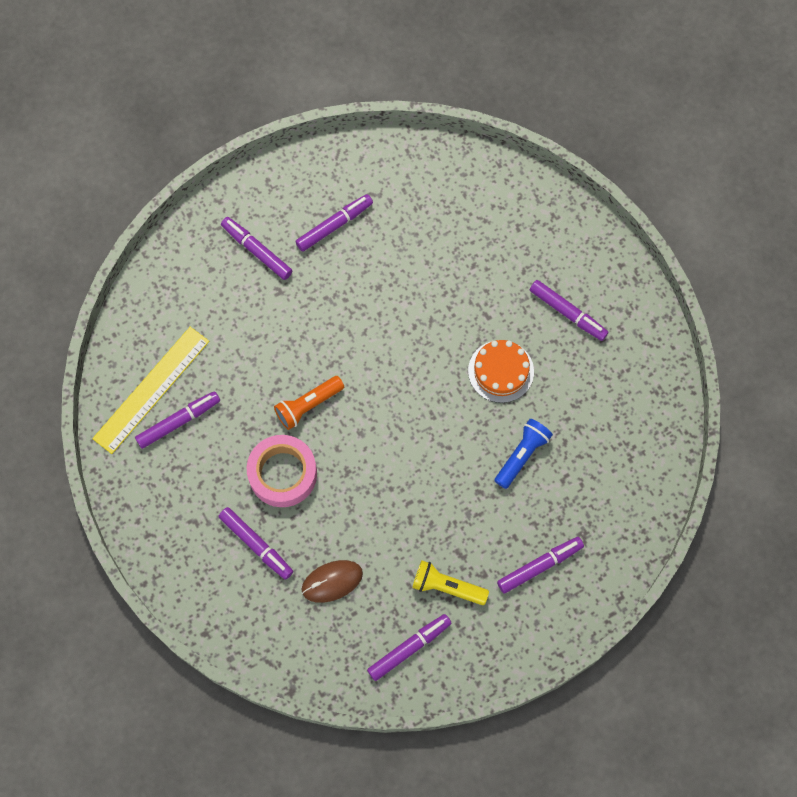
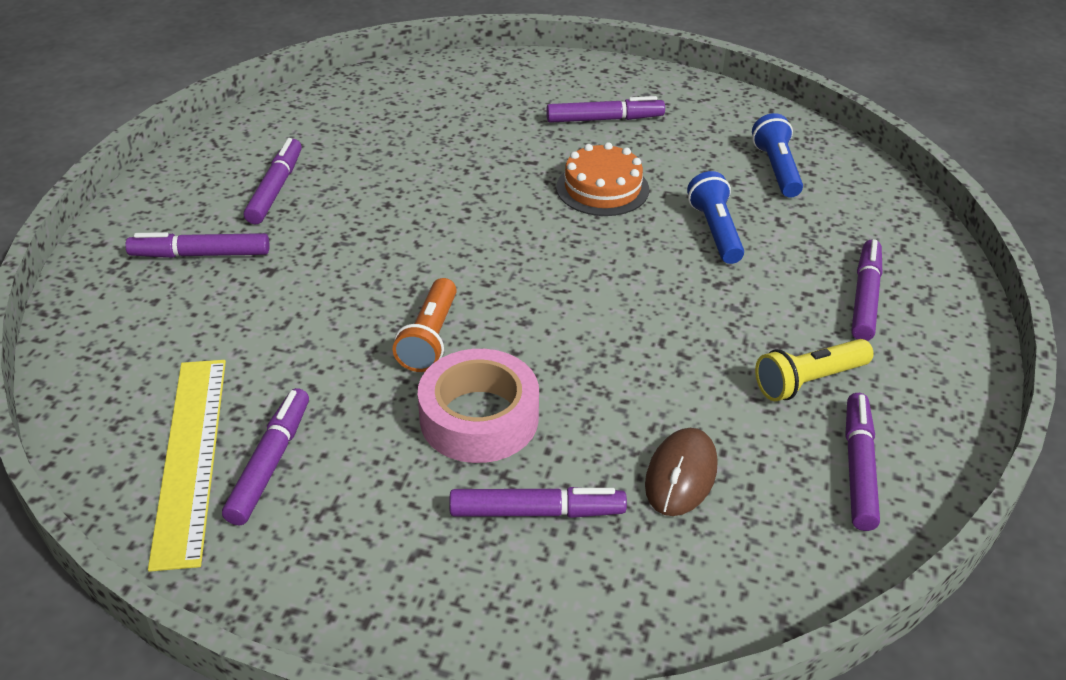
camera: 45 degrees left, 30 degrees down
(614, 439) = (777, 169): none -> blue flashlight

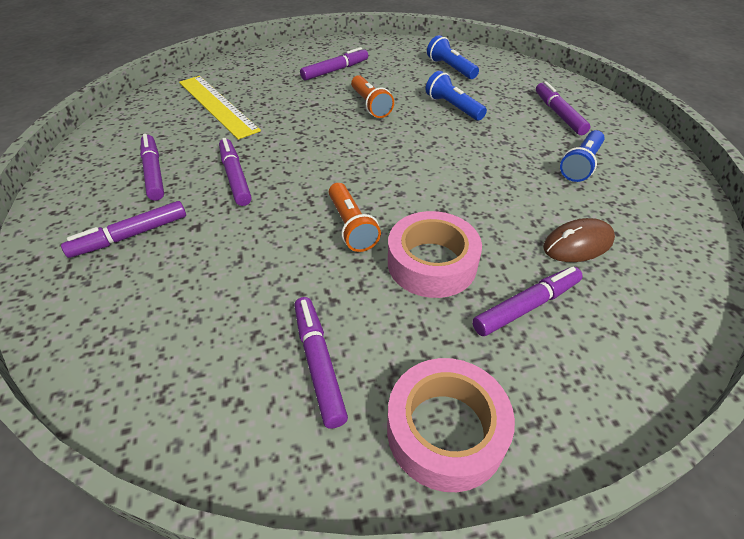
camera: 30 degrees left, 5 degrees up
(190, 457) = (250, 391): yellow ruler -> yellow ruler (217, 105)
(330, 580) = (445, 430): none -> pink tape
(602, 188) = (370, 105): orange cake -> orange flashlight
(681, 475) = (577, 244): brown mouse -> brown mouse turned 75 degrees clockwise
(808, 381) = (580, 165): yellow flashlight -> blue flashlight
(858, 468) = (652, 199): purple marker -> purple marker (235, 177)

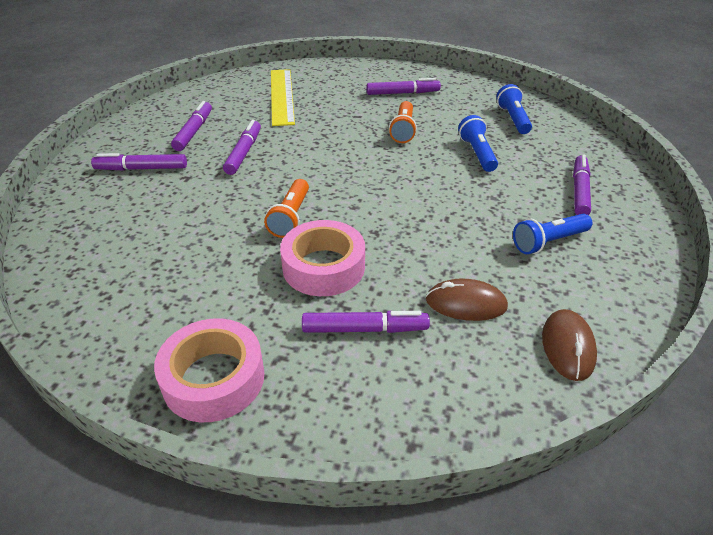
camera: 30 degrees right, 5 degrees down
(318, 363) = (176, 297): purple marker -> none
(679, 246) = (567, 346): none -> brown mouse

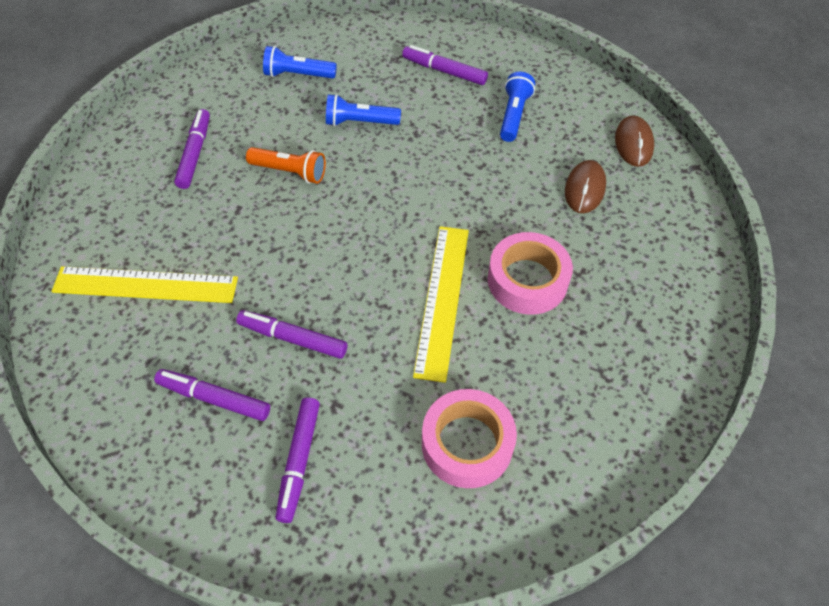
camera: 80 degrees left, 15 degrees up
(214, 378) = (661, 374): pink tape -> pink tape (467, 443)
(290, 217) = (442, 300): orange flashlight -> yellow ruler
(365, 329) = (609, 261): purple marker -> none
(548, 242) = (514, 115): blue flashlight -> blue flashlight turned 150 degrees counterclockwise
(567, 346) = (633, 143): brown mouse -> brown mouse turned 75 degrees clockwise

